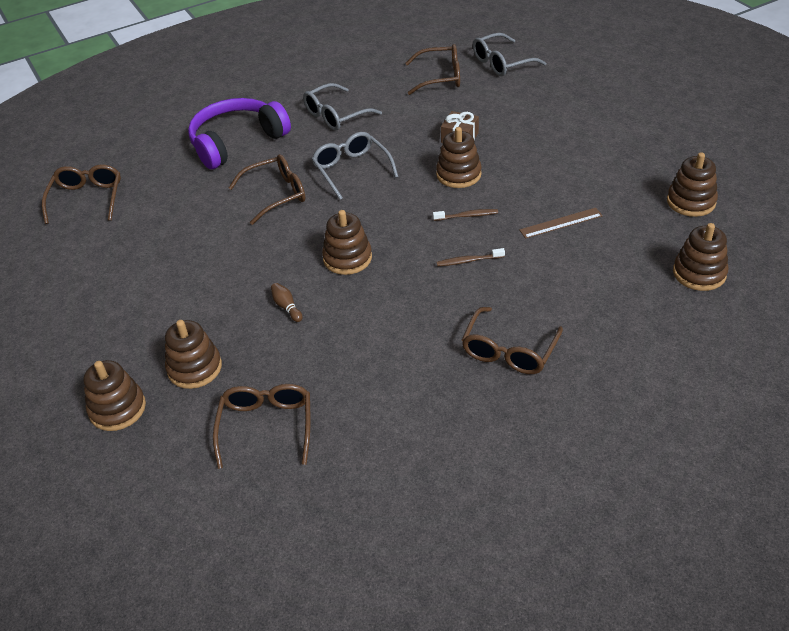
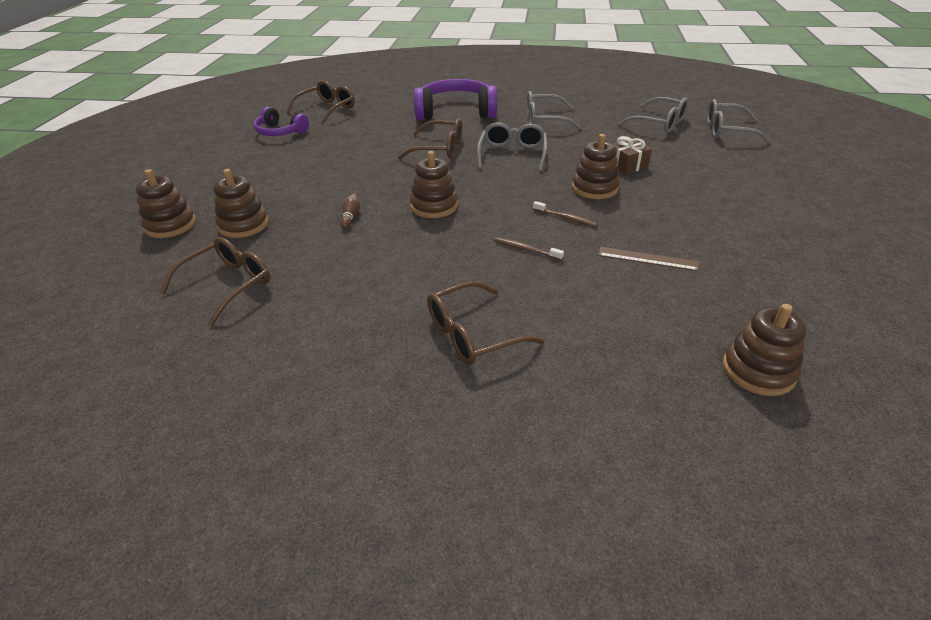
camera: 35 degrees right, 5 degrees down
(73, 251) = (280, 132): none -> purple headphones
(440, 77) = (658, 123): brown glasses -> grey glasses
(691, 202) = (819, 301): brown stacking toy -> none

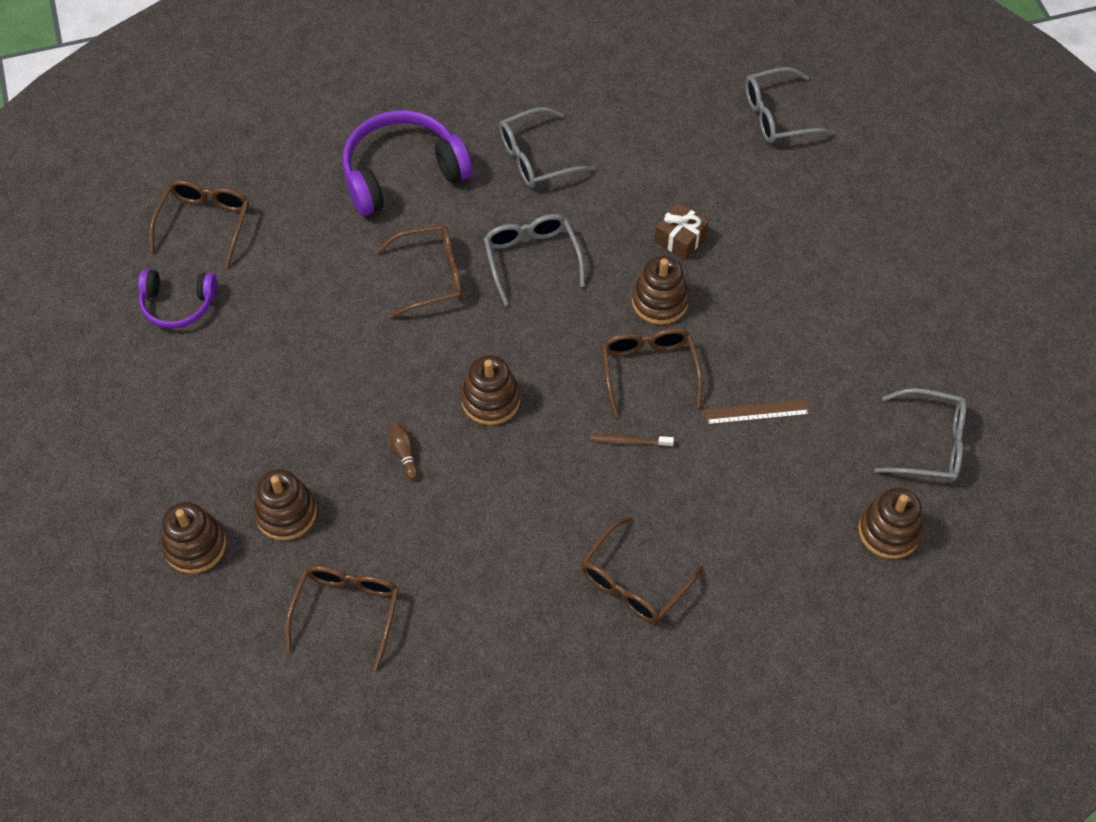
camera: 25 degrees left, 20 degrees up
(566, 218) = (649, 371): brown toothbrush -> brown glasses
(658, 123) = (688, 122): grey glasses -> grey glasses (929, 443)

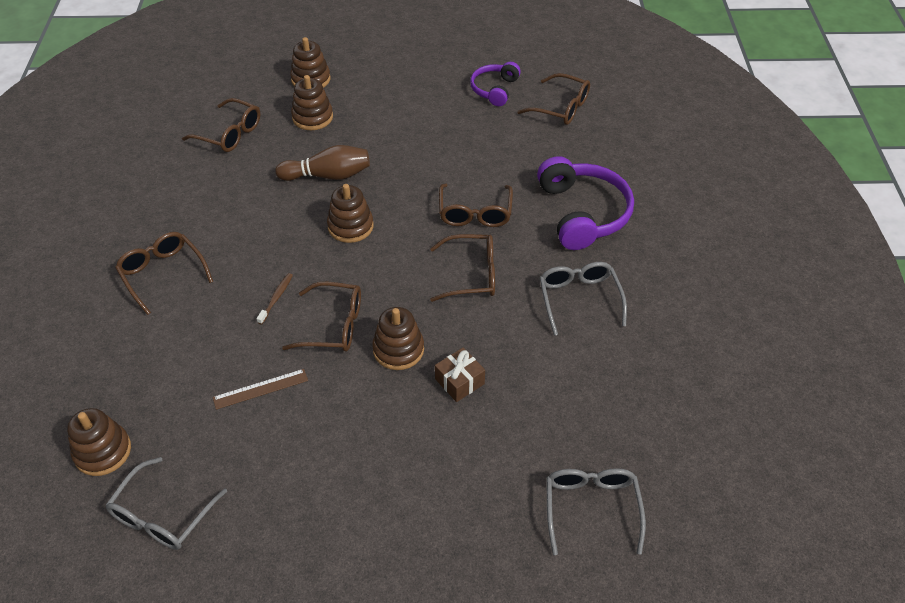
camera: 105 degrees right, 10 degrees down
(404, 454) = (328, 175): brown bowling pin -> brown bowling pin, size x2.16
(532, 259) = (471, 275): grey glasses -> brown glasses
(756, 412) = (260, 389): brown ruler -> brown ruler turned 60 degrees clockwise

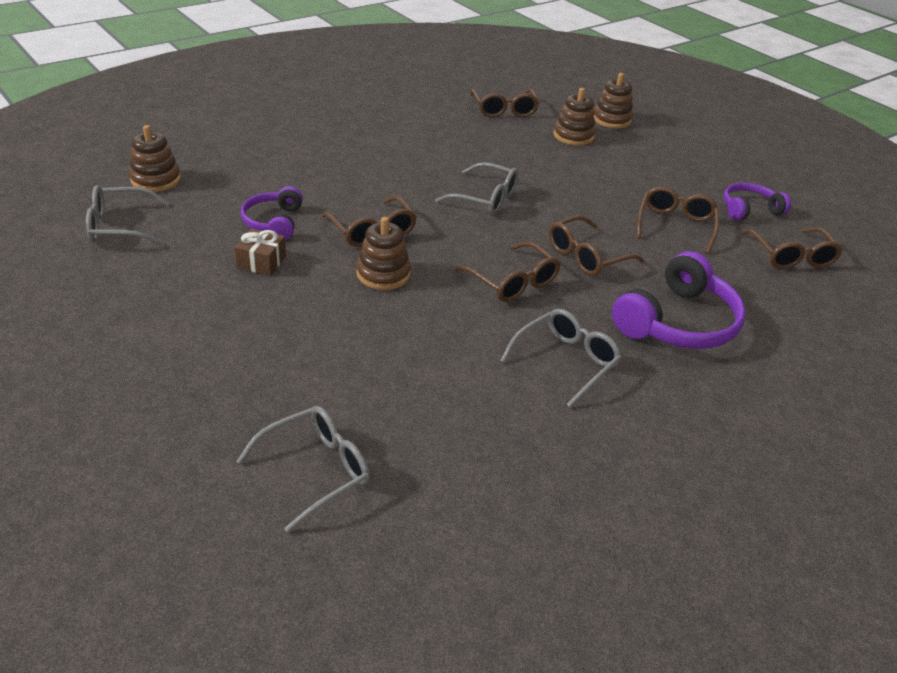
camera: 50 degrees right, 10 degrees down
(163, 274) = (336, 139): brown glasses -> brown glasses (675, 226)
(260, 389) = (273, 222): brown ruler -> purple headphones
(276, 298) = (369, 193): brown toothbrush -> none
(328, 175) = (523, 167): brown bowling pin -> none
(350, 226) = (484, 198): brown stacking toy -> grey glasses
(459, 381) = (384, 322): brown gift -> brown gift (261, 262)

